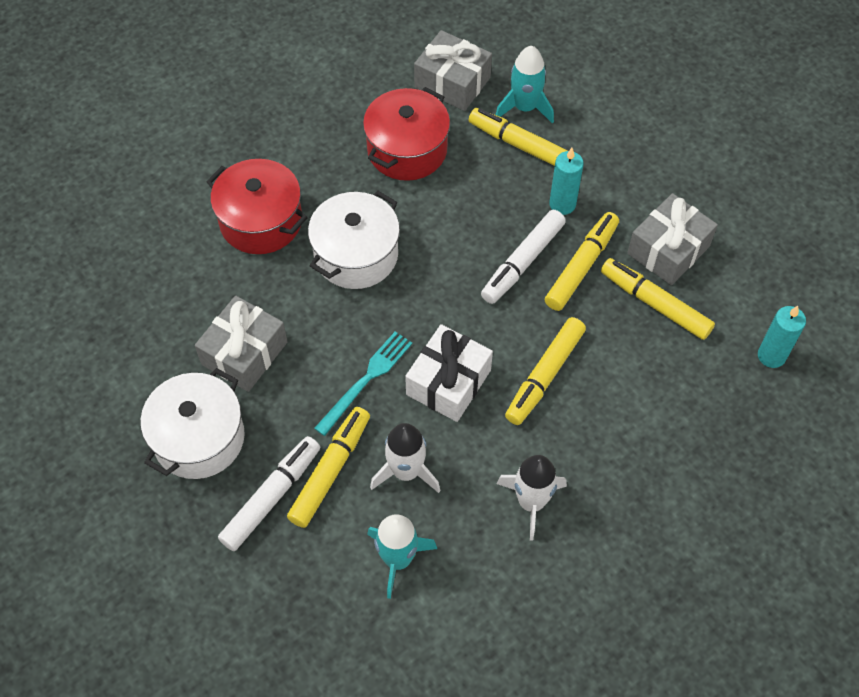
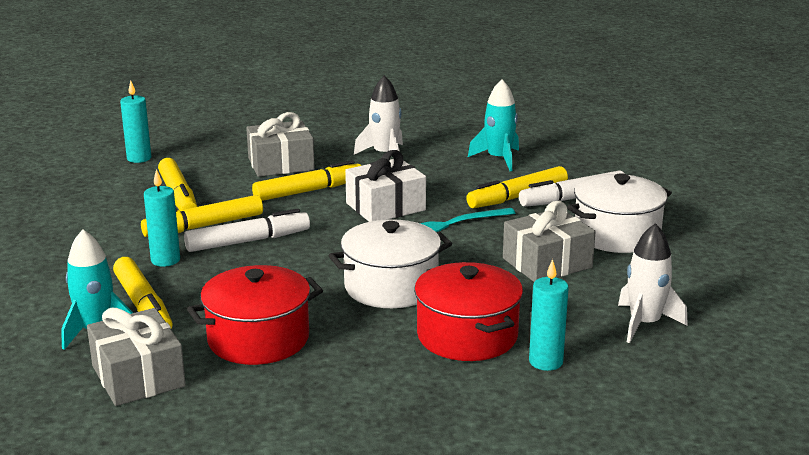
camera: 150 degrees left, 35 degrees down
(189, 218) = (546, 362): none -> turquoise candle
(406, 472) = (460, 183): white rocket -> white rocket (644, 323)
(668, 250) = (123, 214): grey gift -> grey gift (281, 164)

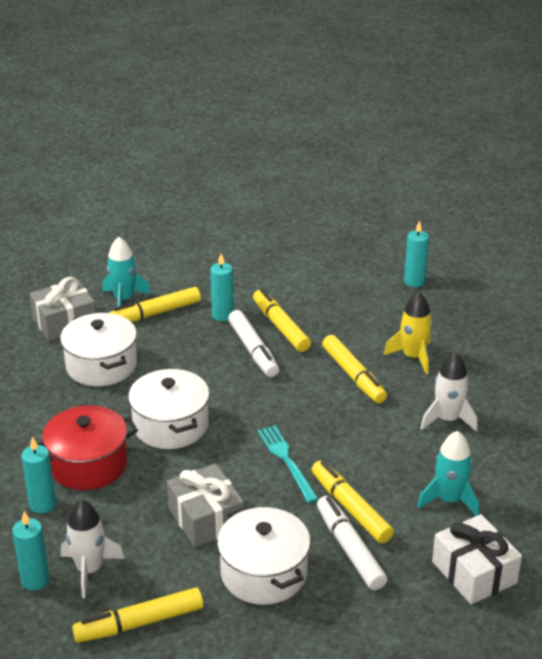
camera: 90 degrees right, 10 degrees up
(178, 196) = (337, 309): yellow marker -> yellow marker (139, 623)
(258, 339) = (101, 365): red pot -> white pot
(281, 164) = (413, 357): grey gift -> yellow rocket
(385, 207) = (322, 421): white gift -> white gift (474, 572)
(673, 356) = (35, 580): none -> turquoise candle

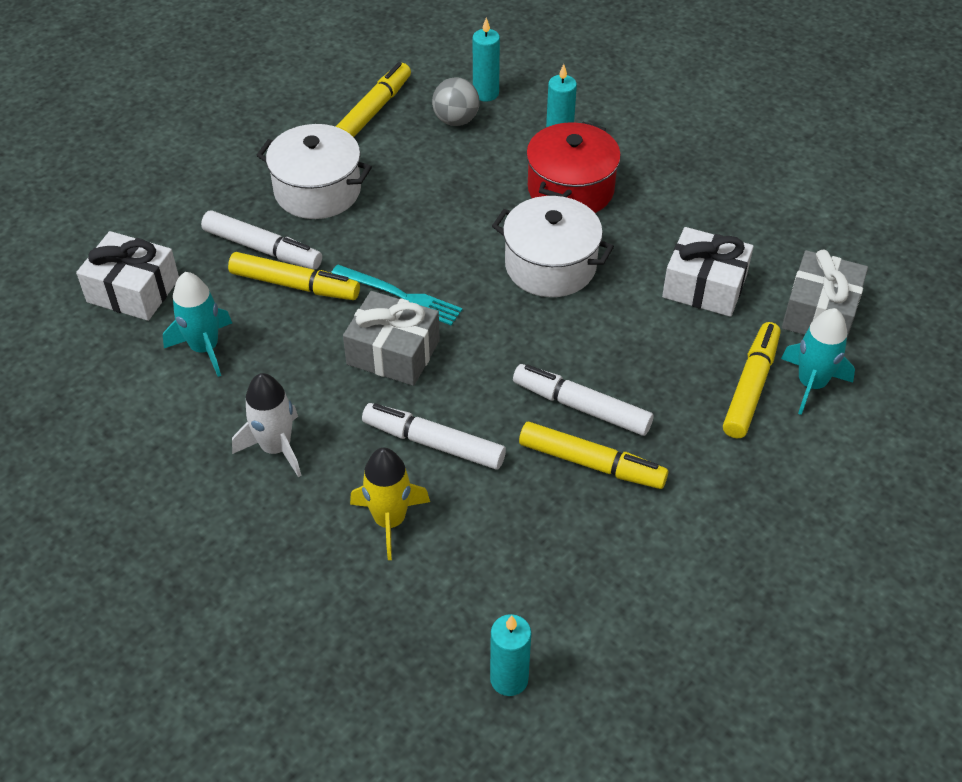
camera: 140 degrees right, 15 degrees up
(90, 570) = (456, 120): white rocket -> grey ball
(101, 365) = (704, 286): white pot -> white gift
(206, 518) = (413, 204): grey gift -> grey gift (393, 352)
(222, 315) = (677, 436): turquoise candle -> none
(353, 376) = (433, 443): yellow marker -> white marker

